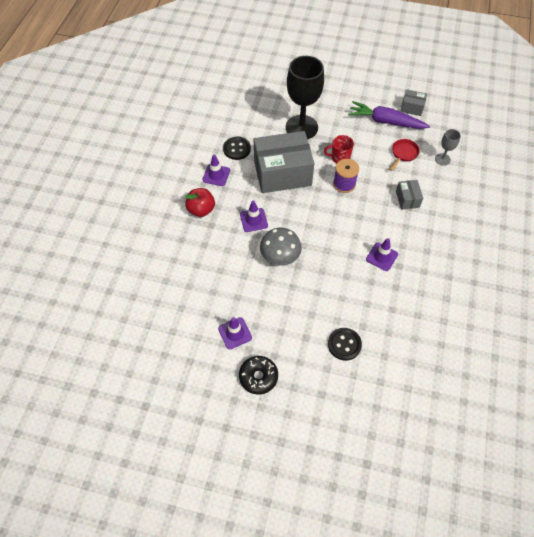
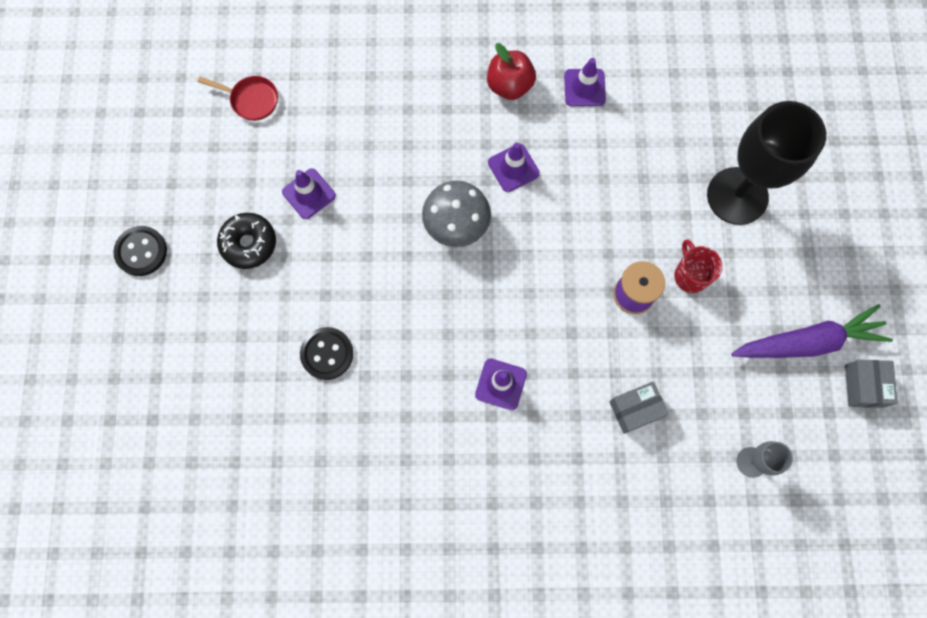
camera: 75 degrees right, 15 degrees up
(237, 149) = (650, 103): black button -> black button (141, 251)
(282, 173) = (623, 188): grey box -> none
(385, 121) = (808, 342): purple carrot -> purple carrot turned 75 degrees clockwise
(403, 154) = (739, 387): red pan -> red pan (251, 100)

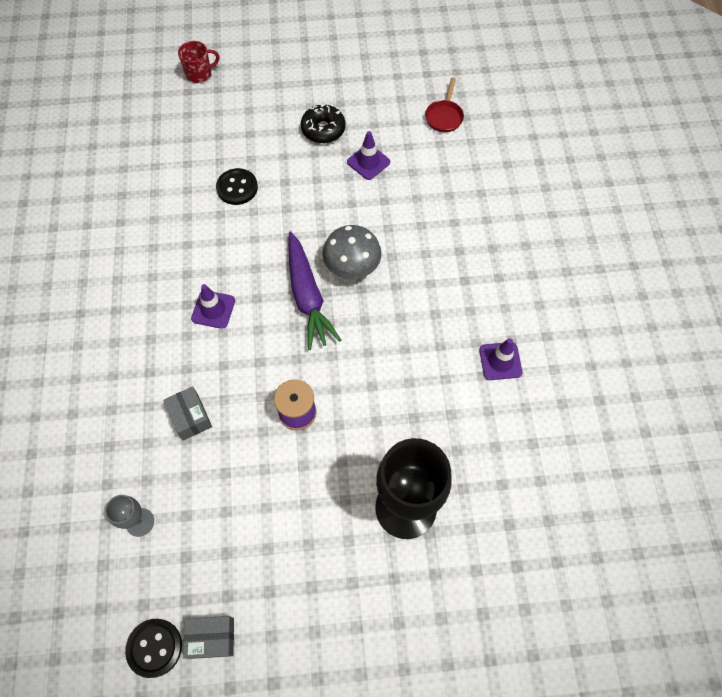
camera: 85 degrees right, 10 degrees down
(141, 251) = (312, 68): black button -> black button (154, 647)
(509, 85) = (491, 298): red apple -> none
(513, 168) = (410, 306): purple traffic cone -> none
(690, 275) = (319, 463): red mug -> red mug (199, 74)
(808, 342) = (257, 579): purple carrot -> purple carrot (307, 296)

